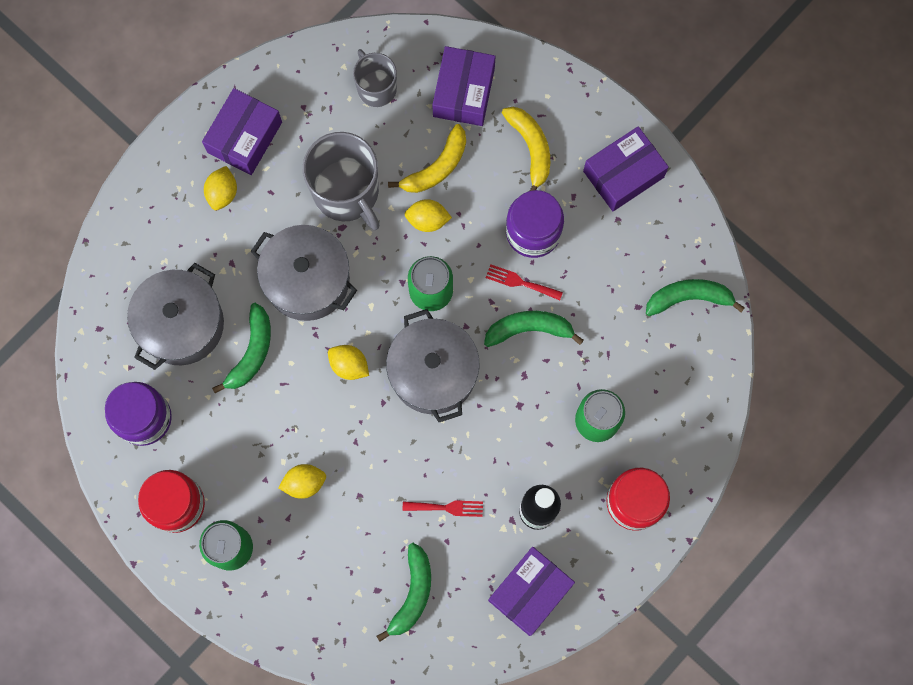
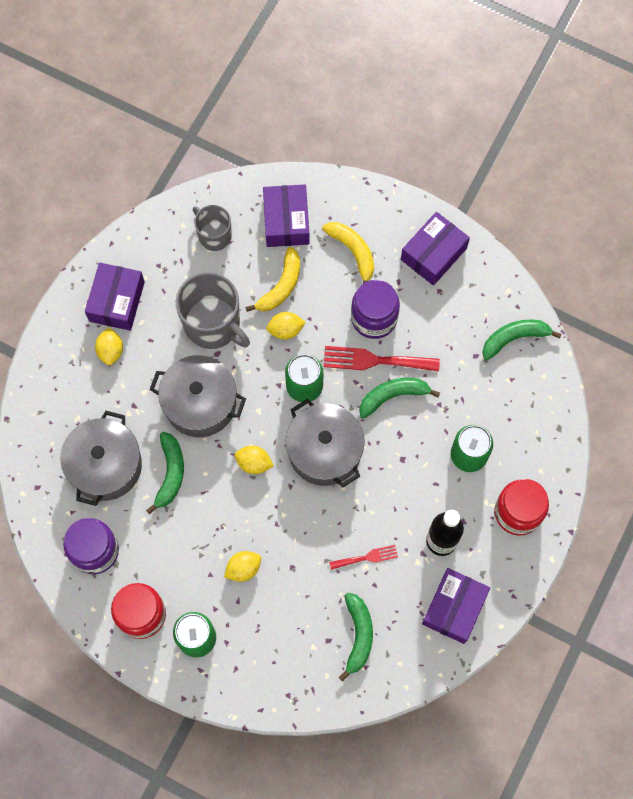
camera: 15 degrees left, 5 degrees down
(520, 282) = (375, 360): red fork -> red fork, size x1.76

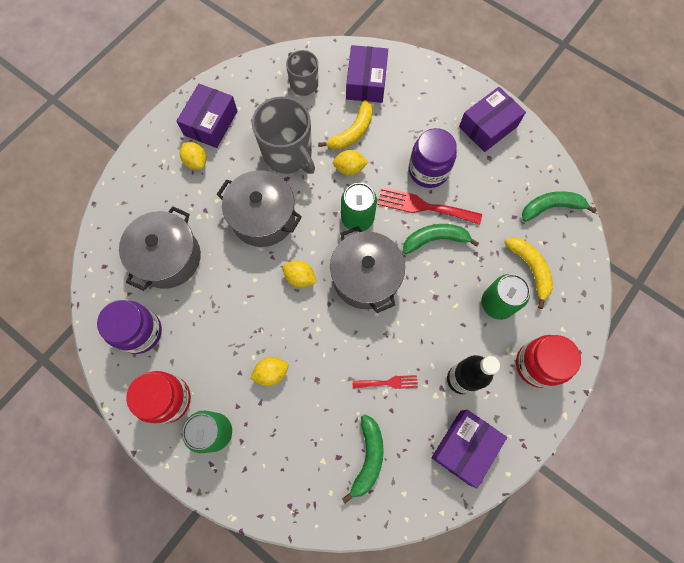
camera: 10 degrees right, 0 degrees up
(111, 351) = (196, 162): yellow lemon -> yellow lemon turned 45 degrees counterclockwise
(170, 473) = (223, 274): green banana -> none
(353, 252) = (419, 114): yellow banana -> yellow banana (530, 269)

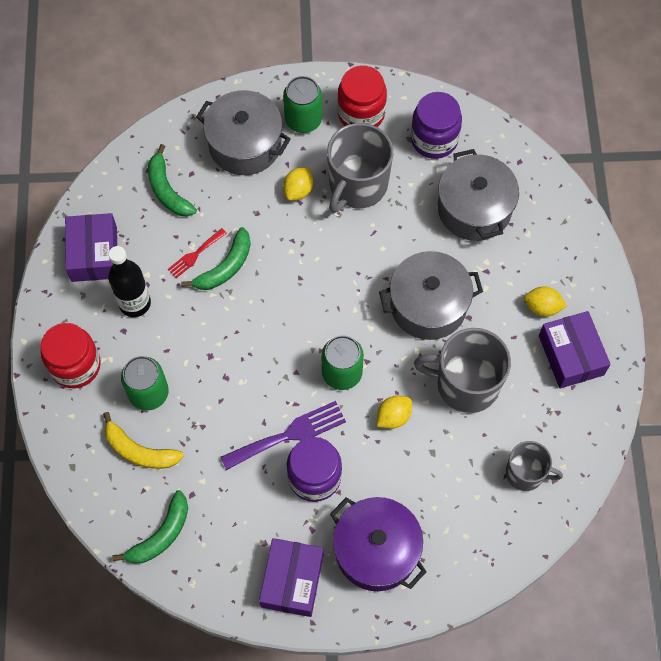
camera: 140 degrees right, 5 degrees down
(227, 341) = (357, 185): none -> grey mug
(300, 277) = (345, 280): yellow lemon -> none
(352, 132) = (425, 458): yellow banana -> none
(365, 277) = (287, 324): grey pot -> grey pot (245, 144)
(366, 82) = (464, 529): purple box -> none
(424, 206) = (289, 435): red fork -> purple fork
(425, 107) = (376, 550): none -> purple pot
(435, 239) = (252, 409): green banana -> green banana (225, 267)

